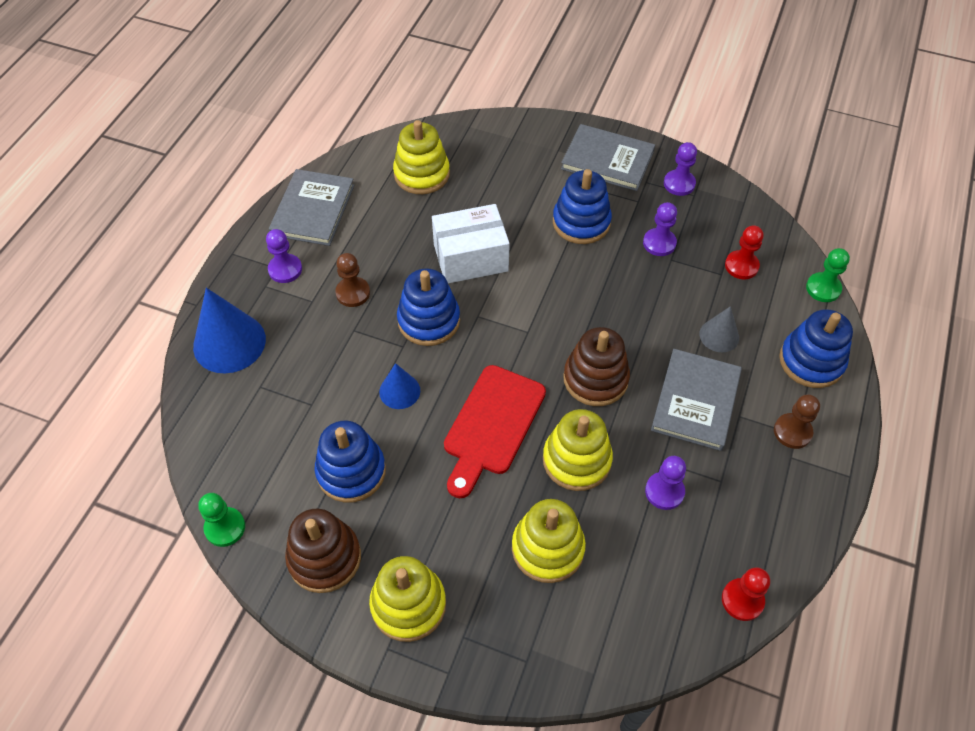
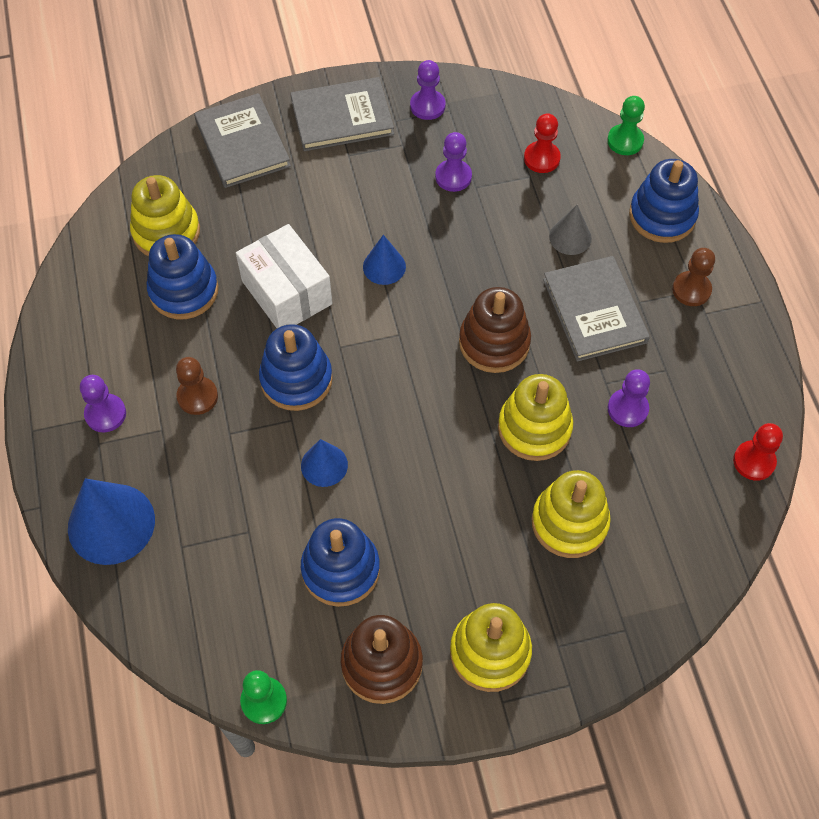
camera: 35 degrees left, 5 degrees up
(313, 210) = (81, 334): grey book -> grey book (242, 143)
(470, 258) = (287, 292): white box -> white box turned 75 degrees counterclockwise
(492, 425) = (435, 443): red cutting board -> none
(555, 278) = (384, 266): none -> blue cone
(581, 222) = (365, 196): blue stacking toy -> blue stacking toy (184, 290)

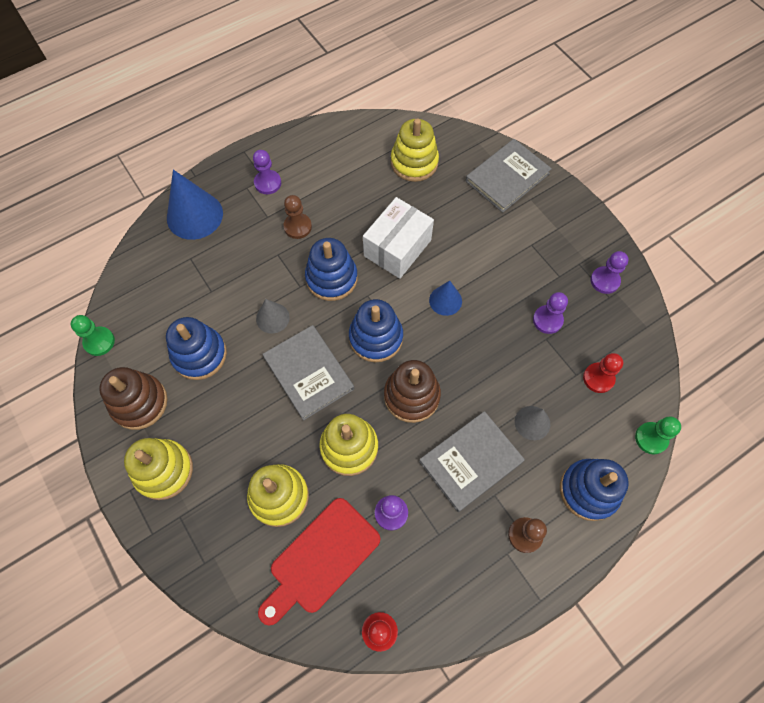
camera: 70 degrees right, 5 degrees up
(184, 290) = (373, 189): blue stacking toy -> blue stacking toy (376, 338)
(324, 465) = (272, 318): blue cone -> grey cone
(342, 117) = (563, 228): grey book -> grey book (308, 373)
(658, 498) = (321, 559): none -> red cutting board

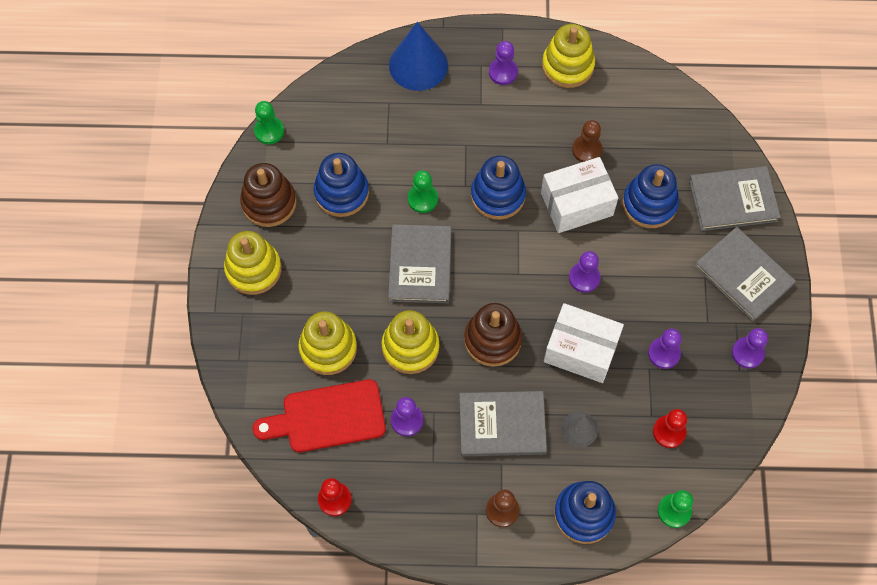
camera: 35 degrees right, 0 degrees up
(272, 318) = (422, 199): grey cone -> green pawn
(297, 227) = (501, 130): brown pawn -> brown pawn (587, 150)
(376, 338) = (498, 271): blue stacking toy -> blue stacking toy (649, 204)
(414, 162) = (653, 132): yellow stacking toy -> yellow stacking toy (567, 66)
(445, 300) = (584, 278): blue cone -> purple pawn
(485, 358) = (581, 350): none -> white box
(557, 226) = (743, 275): none -> grey book

